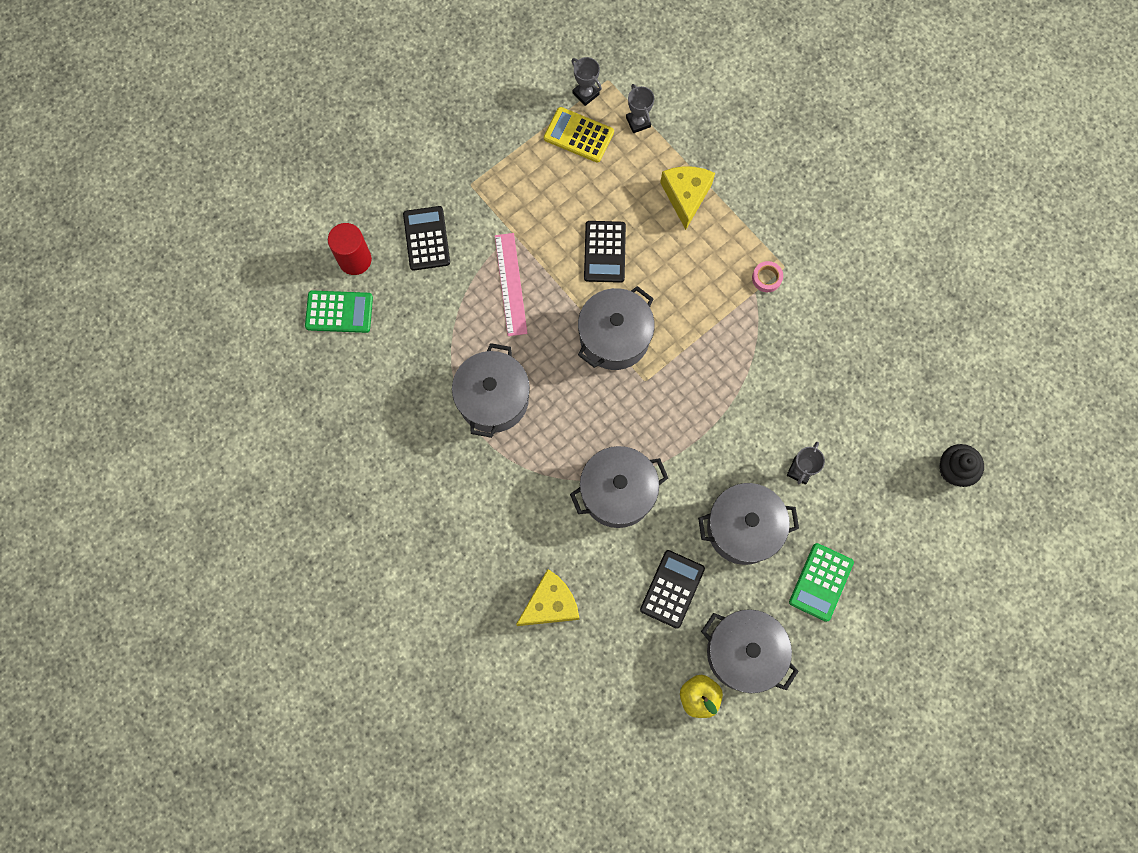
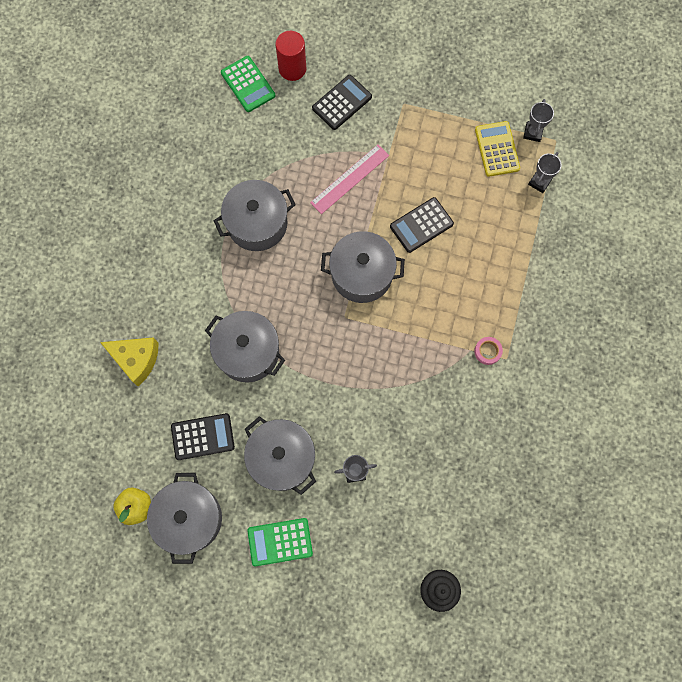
camera: 55 degrees right, 0 degrees up
(685, 196) = (507, 252): yellow cheese -> none

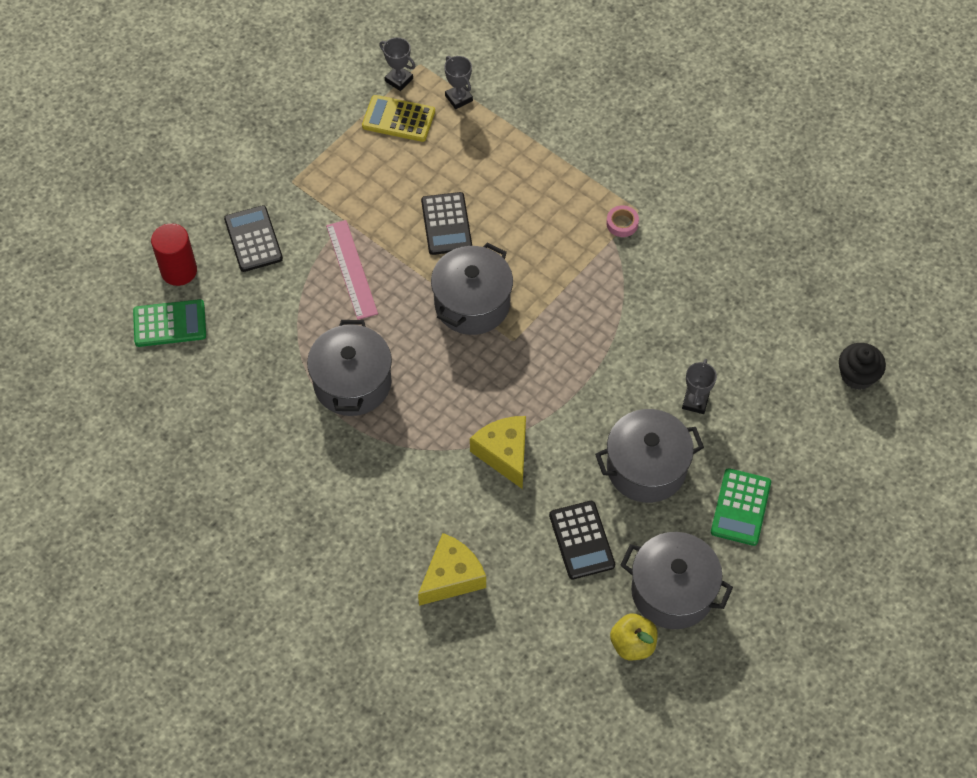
camera: 65 degrees left, 15 degrees down
(203, 436) = (582, 540): black calculator -> black calculator turned 150 degrees clockwise
(248, 352) = (504, 454): grey pot -> yellow cheese

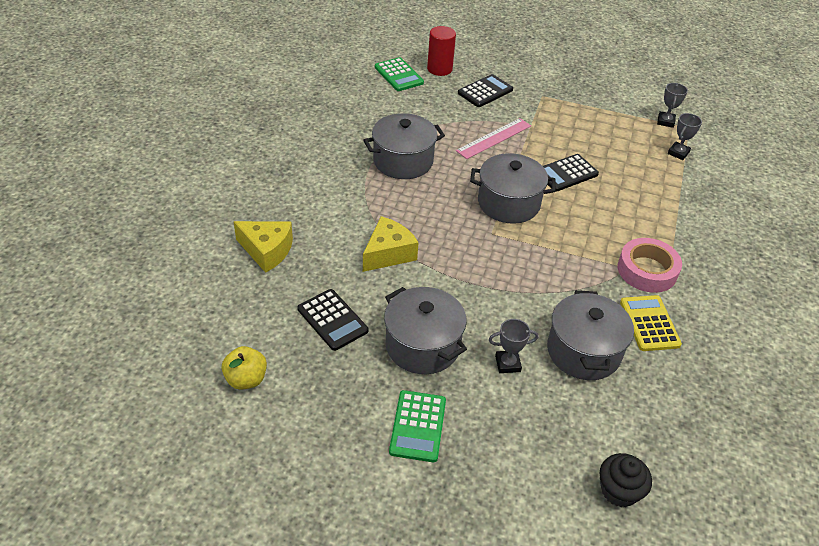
camera: 65 degrees right, 15 degrees down
(398, 119) = (633, 129): yellow calculator -> yellow calculator (649, 323)
(582, 540) = (332, 320): black calculator -> black calculator turned 90 degrees counterclockwise
(622, 223) = (647, 270): pink tape -> pink tape, size x2.03
(672, 591) = (309, 395): grey pot -> grey pot (583, 351)
(740, 507) = (418, 426): green calculator -> green calculator turned 75 degrees counterclockwise

